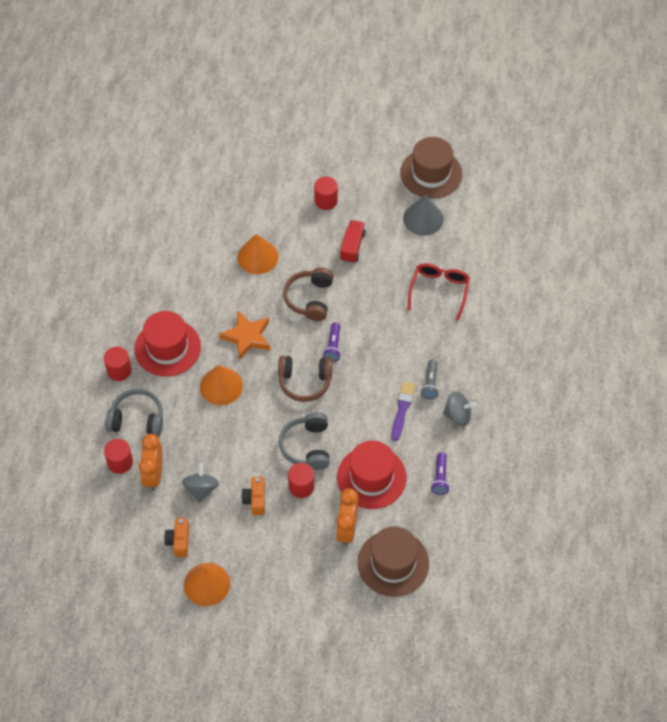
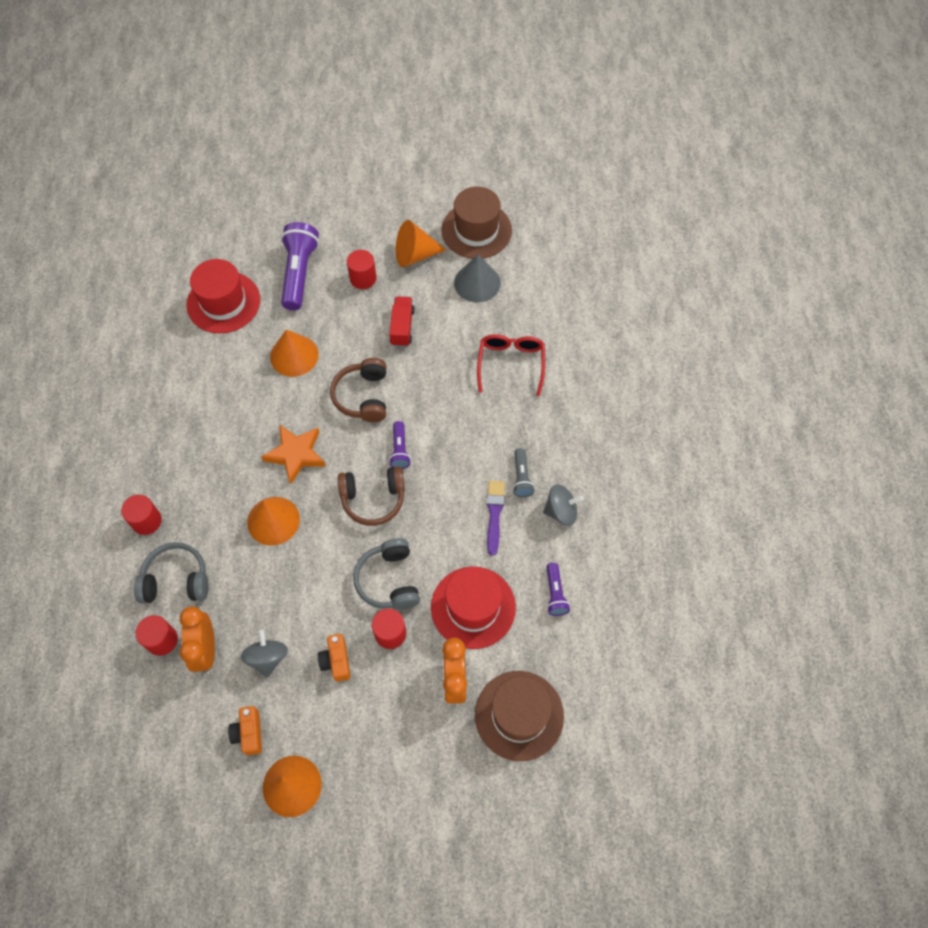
camera: 10 degrees left, 5 degrees up
(167, 348) = (202, 483): red hat -> red hat (223, 302)
(272, 188) = (299, 273): none -> purple flashlight
(374, 187) = (415, 255): none -> orange cone

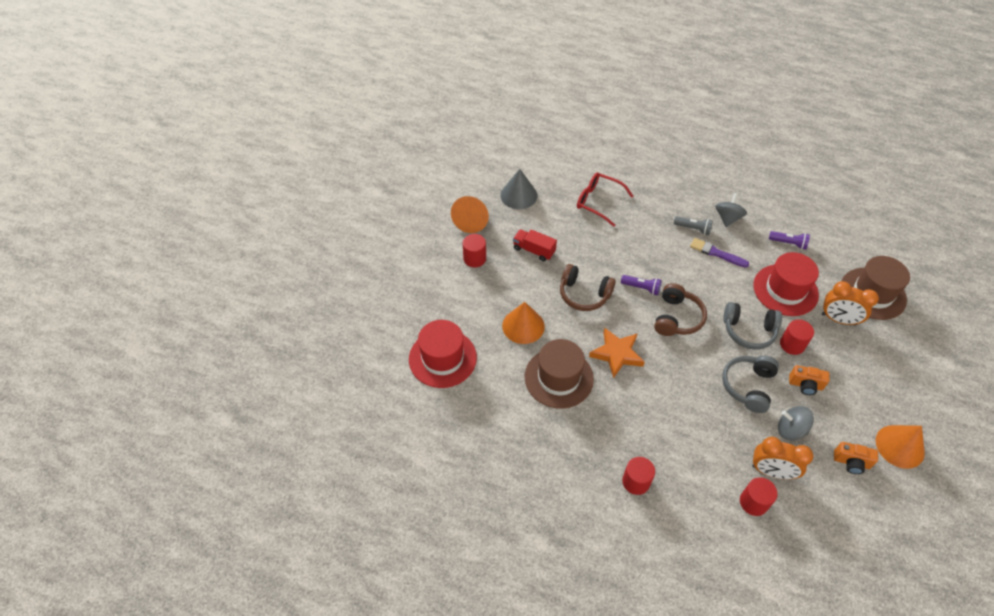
camera: 65 degrees left, 10 degrees down
(176, 580) = (701, 475): grey headphones -> grey headphones (748, 386)
(273, 520) = (671, 388): orange cone -> none
(299, 273) = (444, 297): purple flashlight -> none
(476, 230) = (471, 179): brown hat -> brown hat (558, 378)

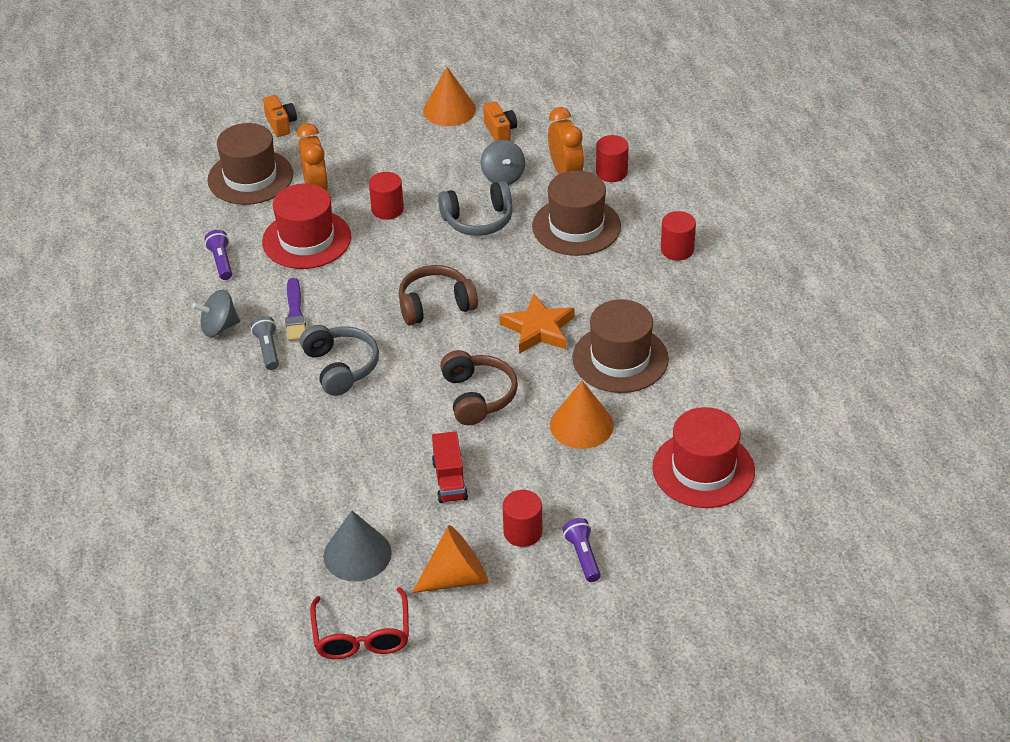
camera: 125 degrees left, 10 degrees down
(598, 201) = (295, 462): red glasses -> red glasses (362, 636)
(641, 288) = (417, 352): purple flashlight -> purple flashlight (583, 556)
(703, 438) = (576, 226): none -> brown hat
(748, 331) = (399, 245): grey headphones -> grey headphones (340, 367)
(805, 385) = (435, 184): orange camera -> orange camera (281, 124)

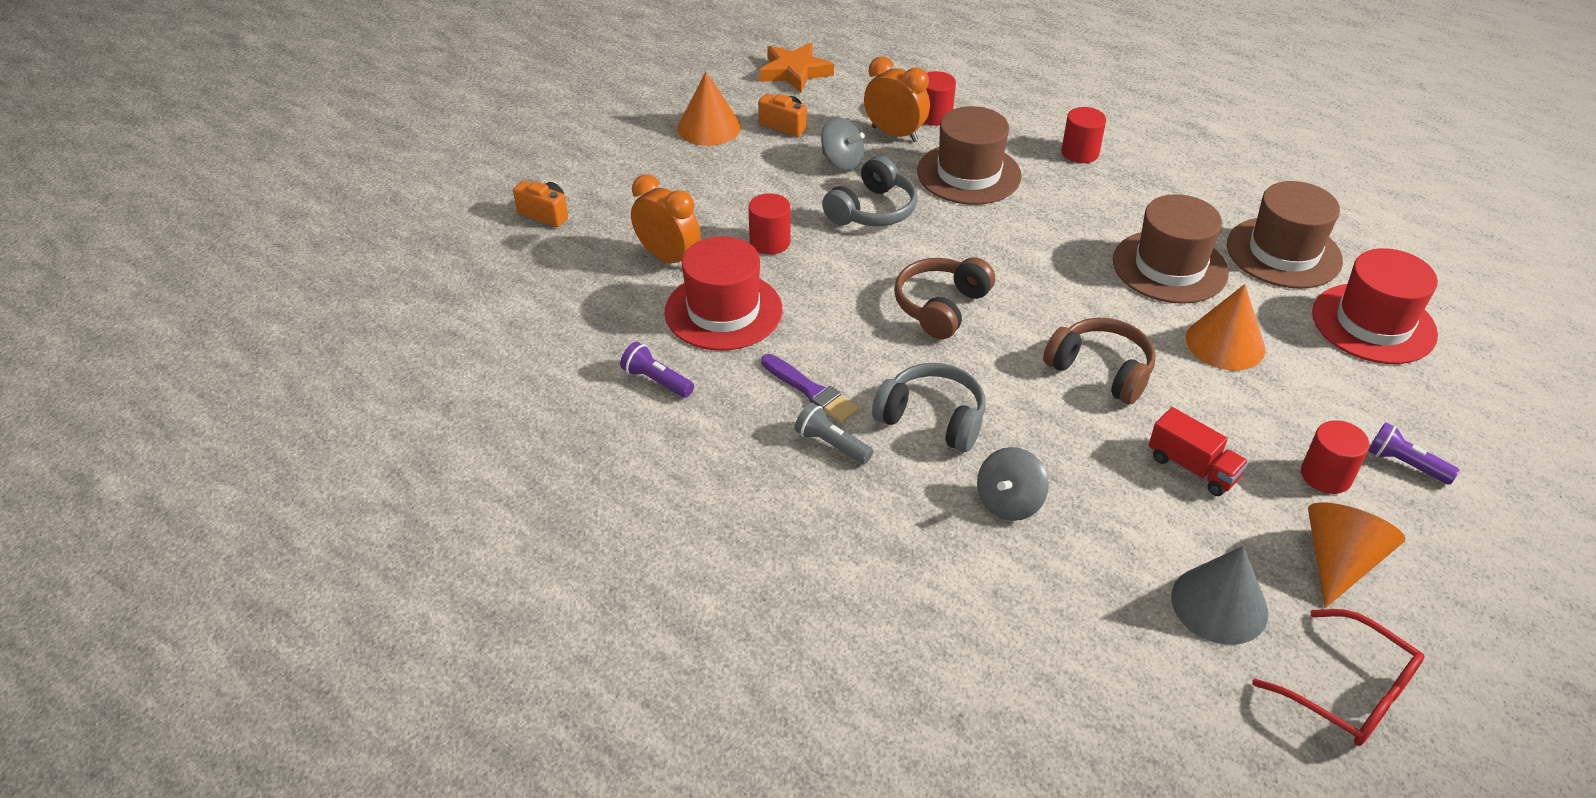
camera: 40 degrees left, 0 degrees up
(219, 327) = (745, 451): grey spinning top -> grey spinning top (1009, 502)
(250, 177) = (578, 280): brown hat -> brown hat (1283, 253)
(538, 329) = (1065, 278): orange star -> orange star (795, 72)

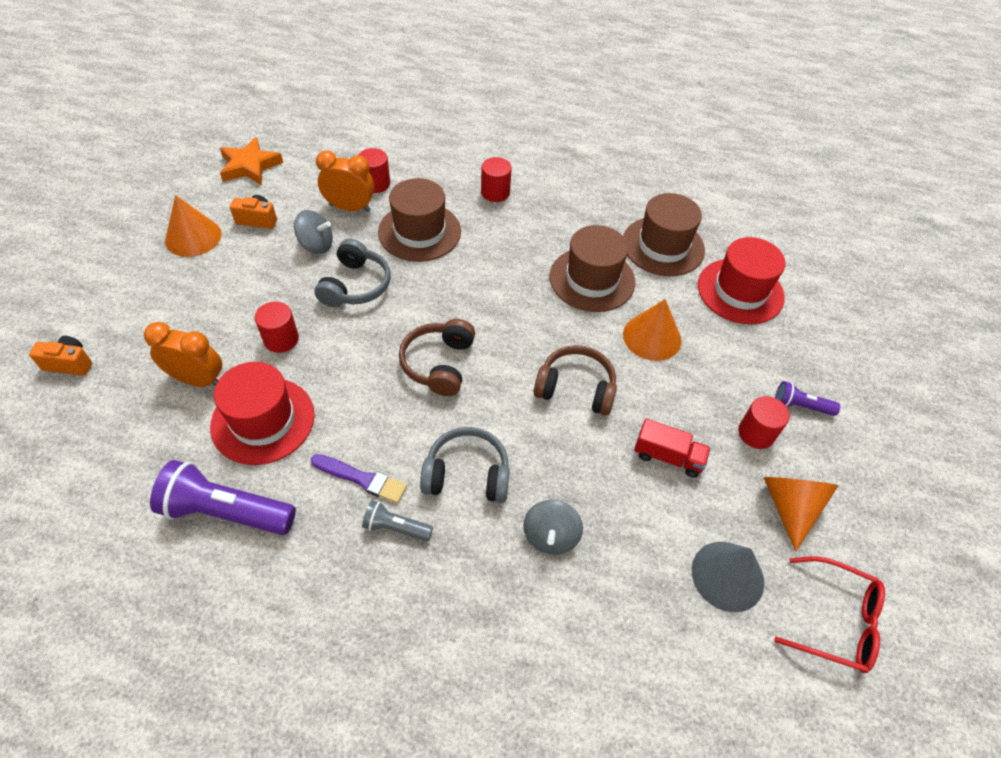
camera: 25 degrees left, 10 degrees up
(656, 381) = (226, 511): purple flashlight -> purple flashlight, size x1.92

